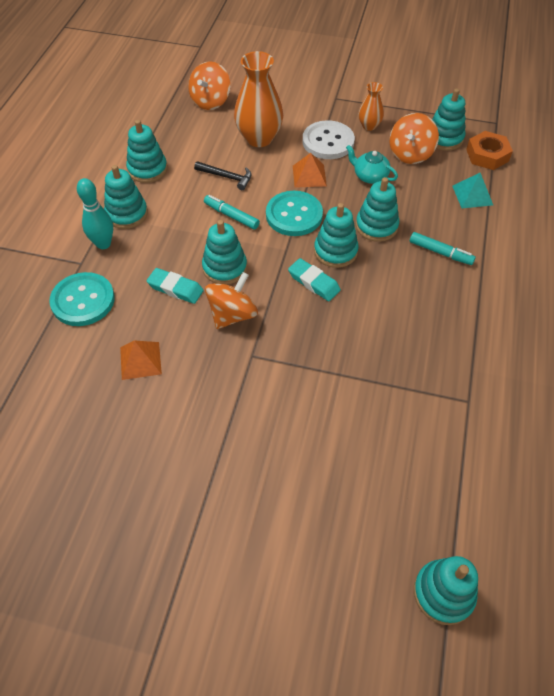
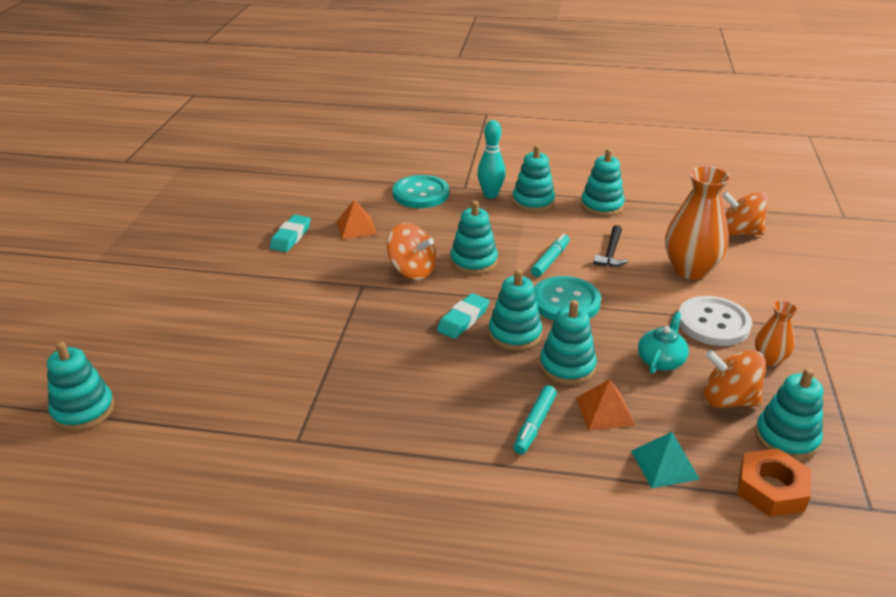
camera: 85 degrees right, 20 degrees down
(175, 288) = (441, 236): turquoise eraser -> turquoise eraser (291, 237)
(309, 176) = (639, 310): orange pyramid -> orange pyramid (604, 411)

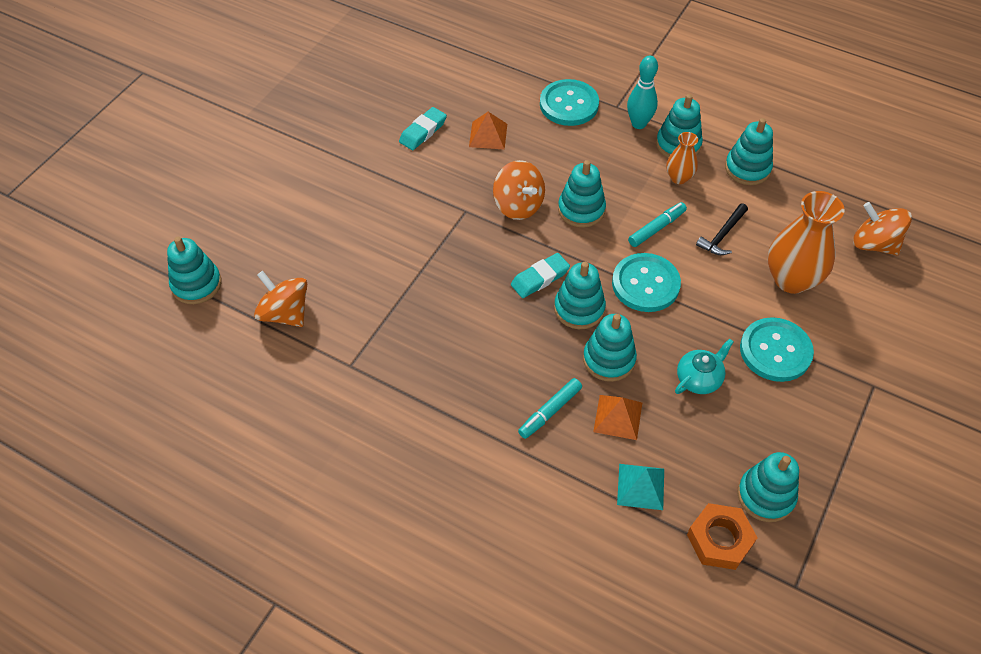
camera: 20 degrees right, 20 degrees up
(713, 323) = (775, 351): white button -> turquoise button
(728, 400) = (737, 440): orange spinning top -> orange spinning top (285, 313)
(769, 359) = (804, 408): orange vase -> orange vase (679, 177)

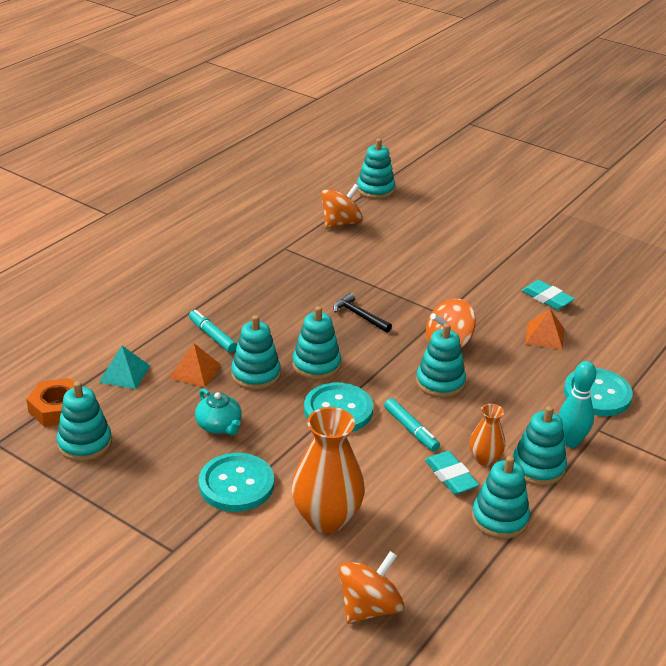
camera: 95 degrees right, 20 degrees down
(540, 278) = (356, 347): turquoise eraser -> turquoise eraser (451, 476)
(722, 235) = (397, 477): black hammer -> black hammer (359, 315)

